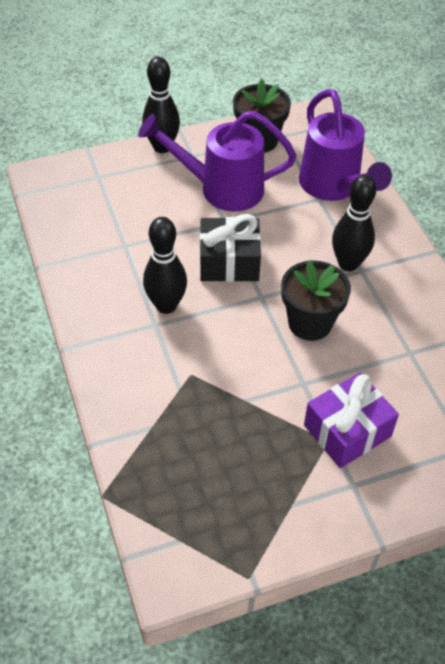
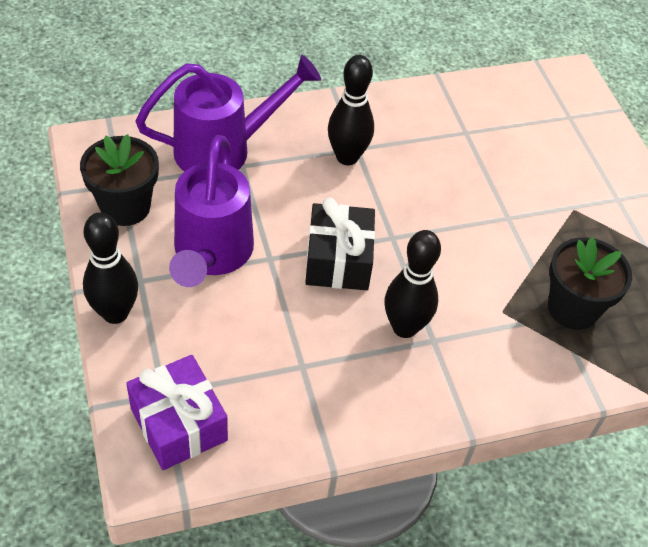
camera: 90 degrees left, 0 degrees up
(310, 323) = (430, 201): black flower pot -> black flower pot (573, 308)
(347, 431) = (560, 193): purple gift -> purple gift (179, 424)

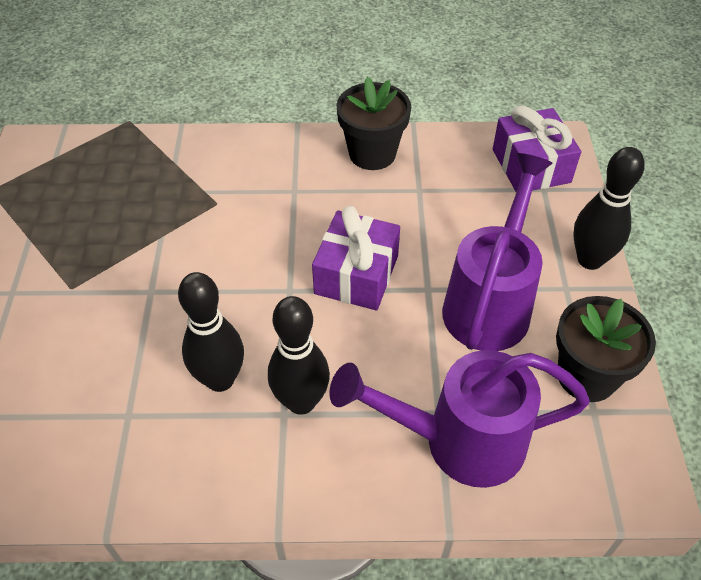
camera: 160 degrees left, 0 degrees up
(338, 260) = (356, 274): black gift -> purple gift
(404, 327) = (315, 204): black bowling pin -> black bowling pin (220, 379)
(573, 308) = (149, 195): black flower pot -> black flower pot (372, 153)

